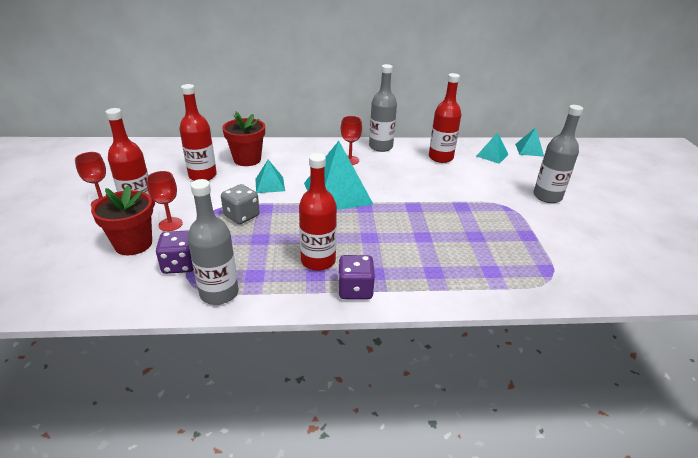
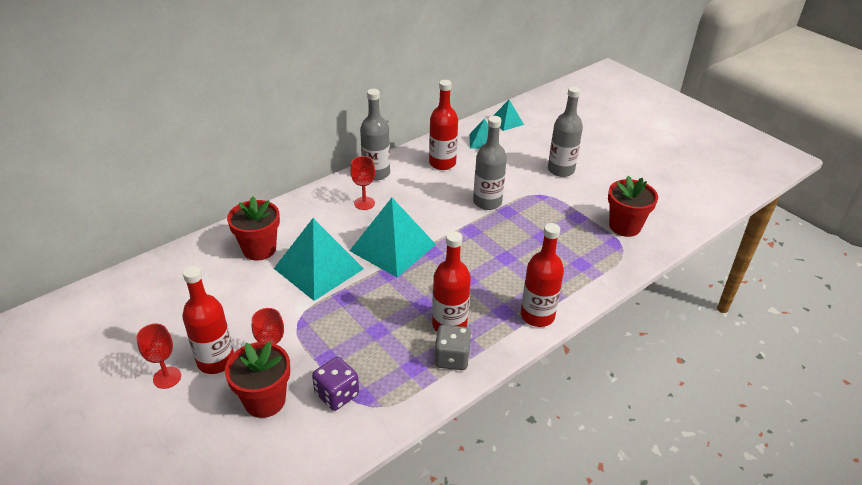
camera: 35 degrees left, 5 degrees up
(202, 176) = (235, 291): red bottle -> red bottle (537, 316)
(219, 293) = (403, 399): grey bottle -> grey bottle (487, 202)
(241, 216) = (333, 316): grey dice -> grey dice (452, 358)
(269, 184) = (318, 268): turquoise pyramid -> turquoise pyramid, size x1.97
(355, 290) = (504, 334): purple dice -> none
(572, 261) = (625, 226): none -> red flower pot

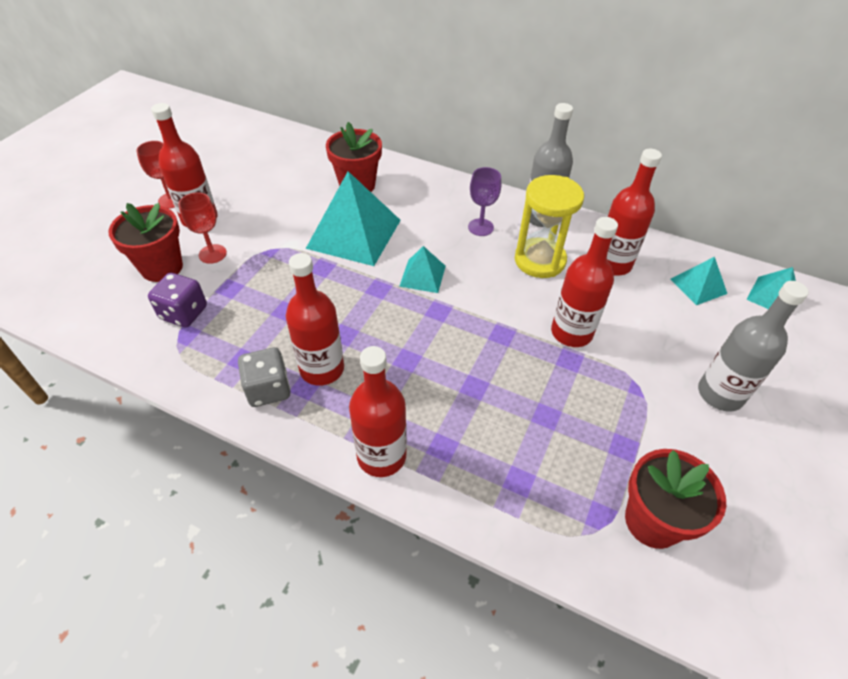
camera: 65 degrees right, 10 degrees up
(364, 203) = (480, 227): red goblet -> purple goblet
(392, 247) = (422, 276): turquoise pyramid -> turquoise pyramid, size x0.51
(417, 190) = (540, 260): none -> yellow hourglass
(487, 202) = (571, 332): grey bottle -> red bottle

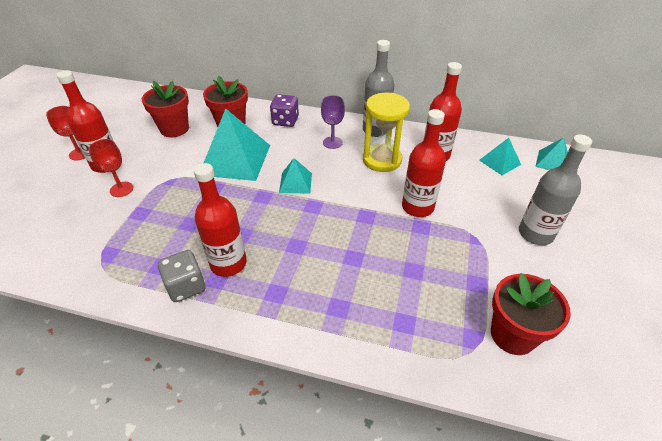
camera: 10 degrees left, 5 degrees down
(162, 267) = (79, 205): red flower pot -> red flower pot (174, 129)
(184, 313) = (103, 238): purple dice -> purple dice (285, 121)
(381, 456) = (290, 323): red bottle -> none

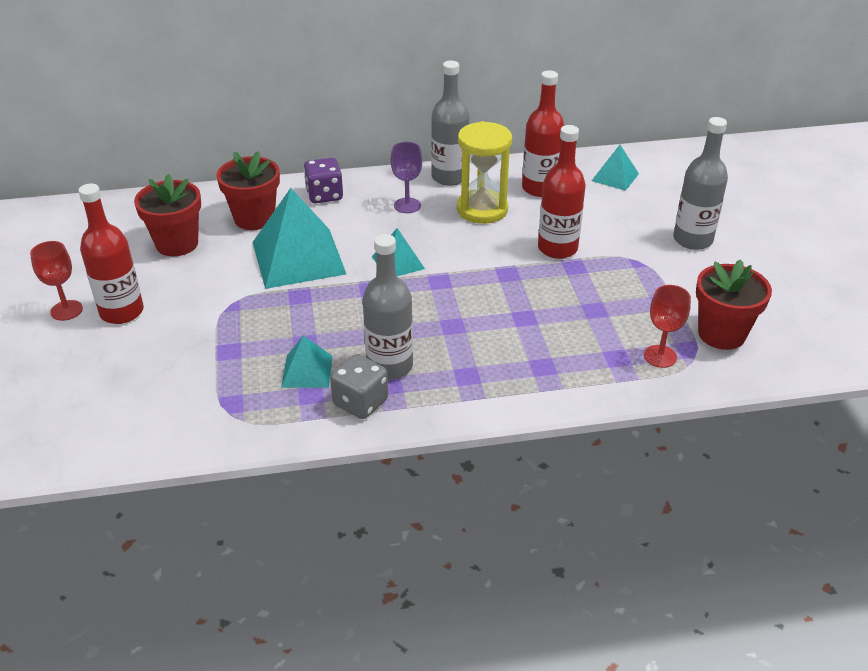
camera: 25 degrees left, 5 degrees down
(121, 189) = (175, 333): red goblet -> red goblet (660, 356)
(228, 263) = (389, 366): red bottle -> grey bottle
(552, 162) = (669, 162): turquoise pyramid -> turquoise pyramid (307, 371)

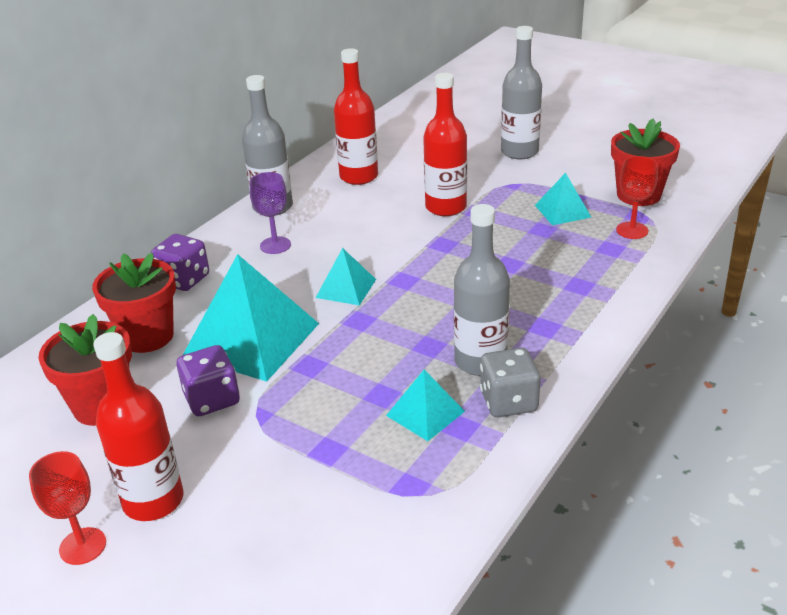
camera: 45 degrees left, 5 degrees down
(225, 278) = (212, 399): none -> purple dice
(482, 209) = (342, 214): yellow hourglass -> none
(615, 177) = (398, 141): turquoise pyramid -> turquoise pyramid (562, 211)

